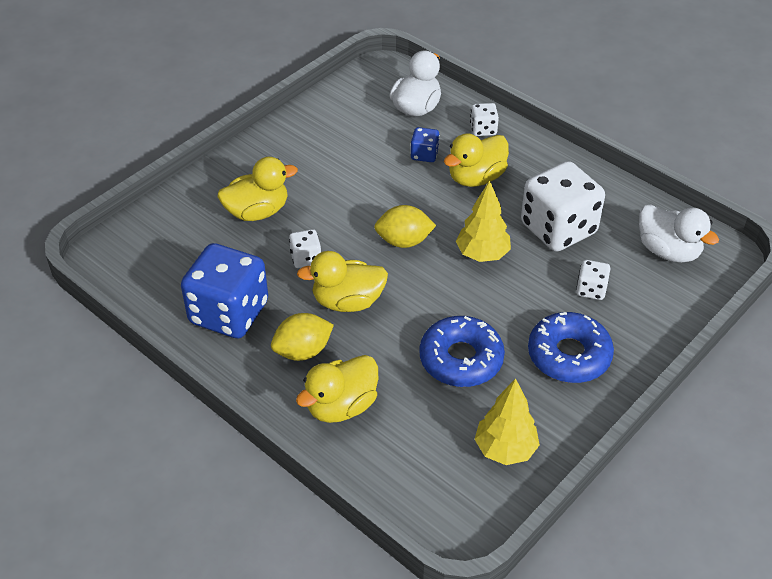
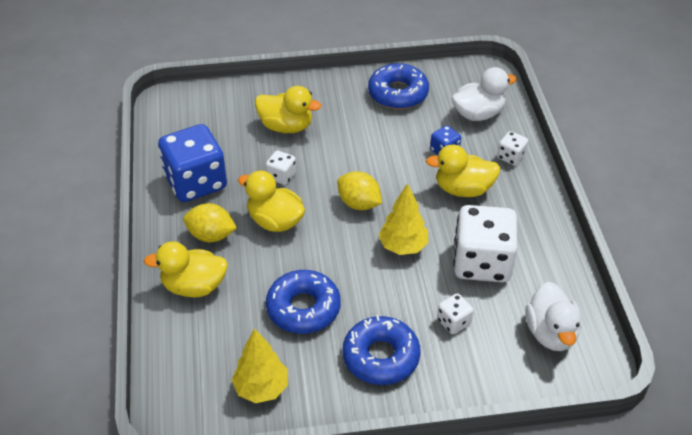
camera: 40 degrees right, 0 degrees up
(327, 127) = (398, 93): none -> blue donut

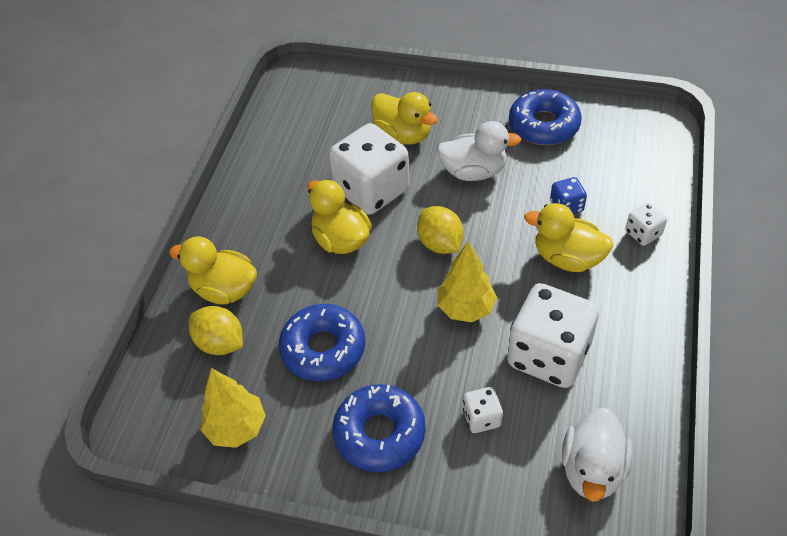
camera: 25 degrees right, 5 degrees up
(196, 182) = (281, 174): blue dice -> none
(211, 235) = (268, 237): yellow lemon -> yellow lemon (220, 343)
(281, 176) = (372, 190): white dice -> white dice, size x2.21
(478, 114) = (627, 171): white duck -> white duck (474, 172)

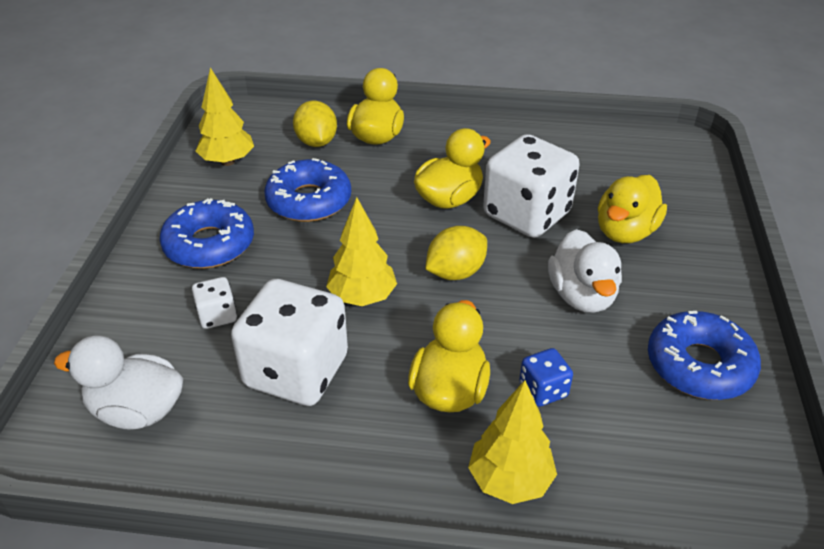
camera: 80 degrees right, 10 degrees down
(220, 343) = (316, 142): yellow lemon -> yellow lemon turned 45 degrees counterclockwise
(643, 233) = (510, 481): white dice -> yellow tree

